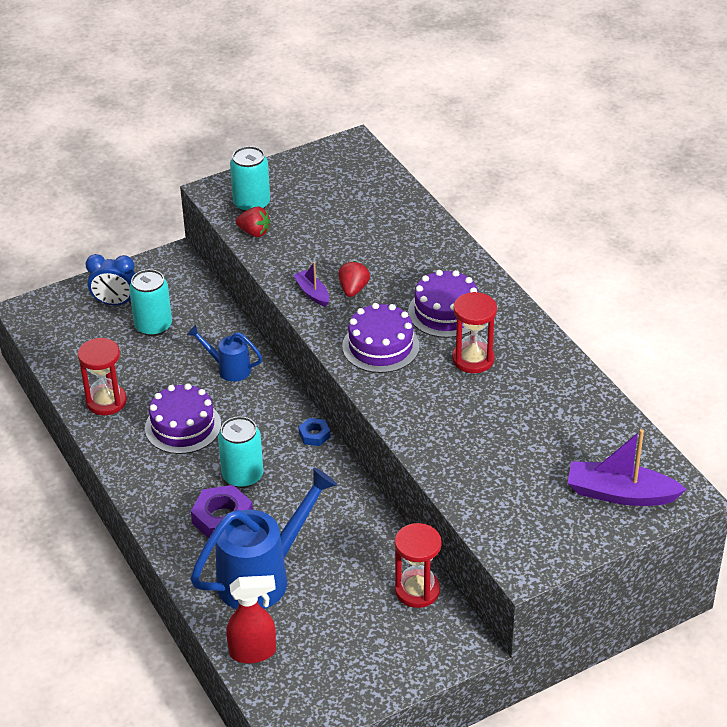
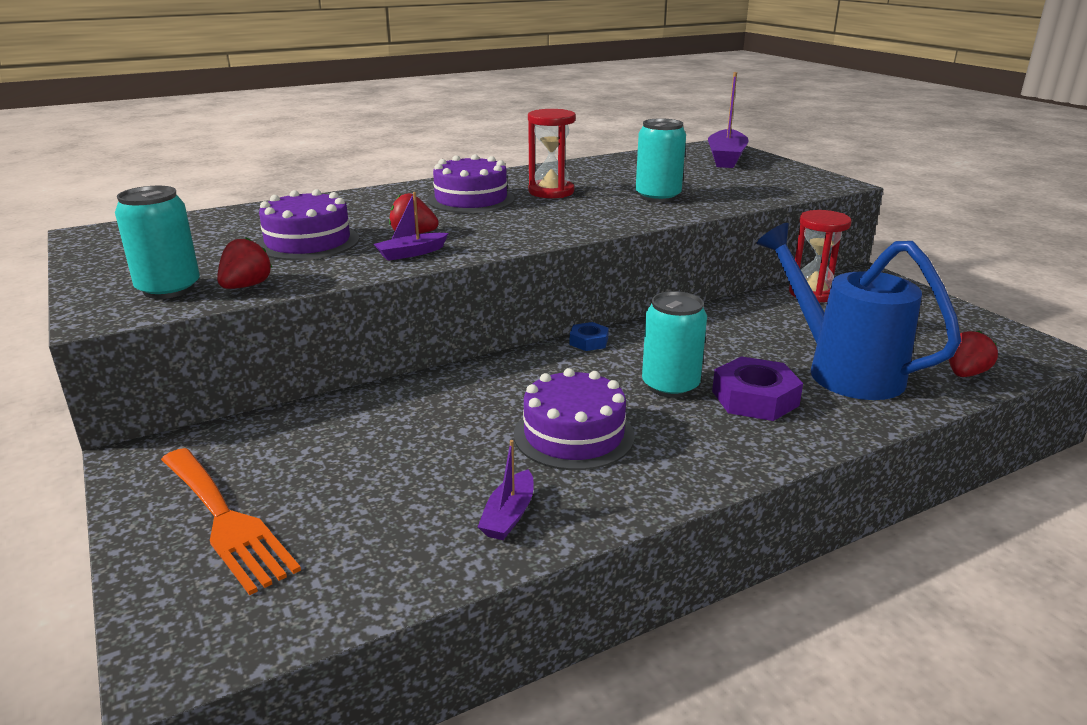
camera: 90 degrees left, 15 degrees down
(106, 401) = (509, 515): red hourglass -> purple boat
(115, 303) = (226, 521): blue clock -> orange fork
(153, 326) = (317, 473): turquoise can -> turquoise can (658, 197)
(229, 369) = (449, 400): blue watering can -> none
(253, 652) = (965, 374): red spray bottle -> red strawberry
(380, 346) = (525, 223): purple cake -> purple cake (308, 242)

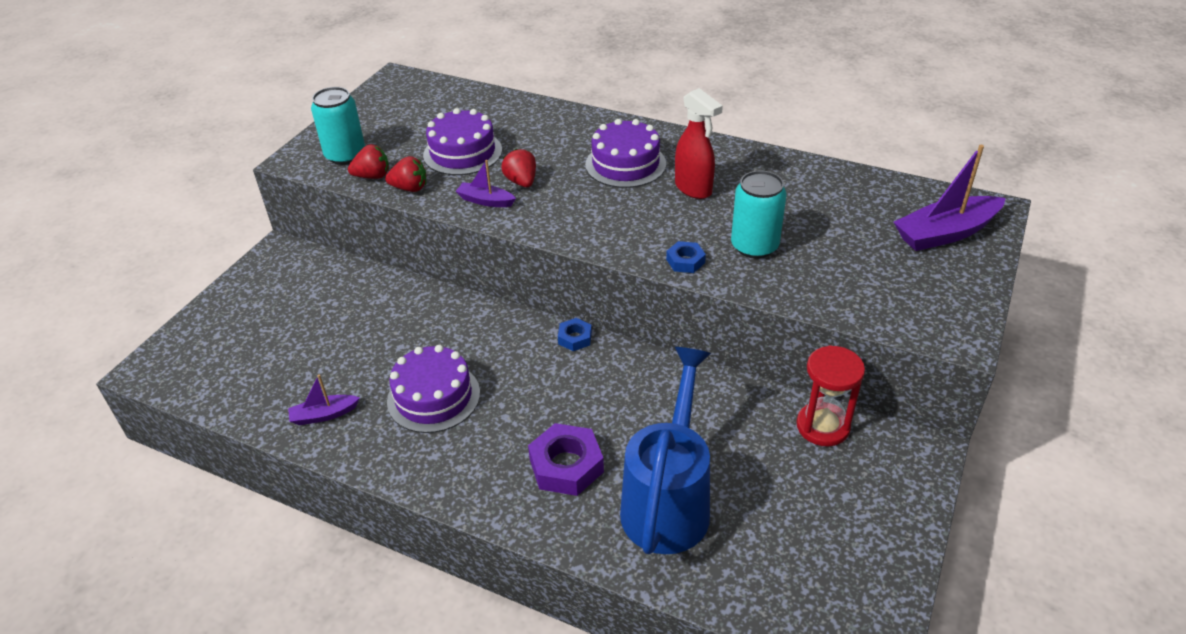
camera: 55 degrees right, 15 degrees up
(226, 521) = (248, 316): orange fork -> none
(551, 192) = (693, 189): red hourglass -> red spray bottle
(641, 217) = (685, 261): none -> blue nut
(670, 386) = (544, 412): turquoise can -> none
(965, 374) = (744, 589): red strawberry -> red strawberry (410, 188)

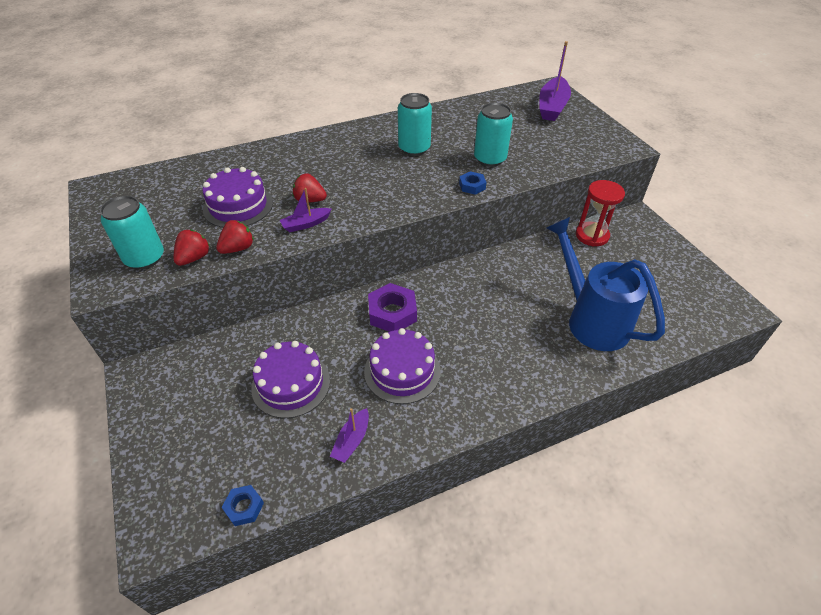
camera: 50 degrees left, 5 degrees up
(566, 466) = (525, 344): purple nut -> purple nut (392, 313)
(575, 338) = (427, 279): blue nut -> blue nut (244, 507)
(625, 164) = (356, 156): purple cake -> purple cake (291, 384)
(693, 189) = (414, 148): red spray bottle -> turquoise can

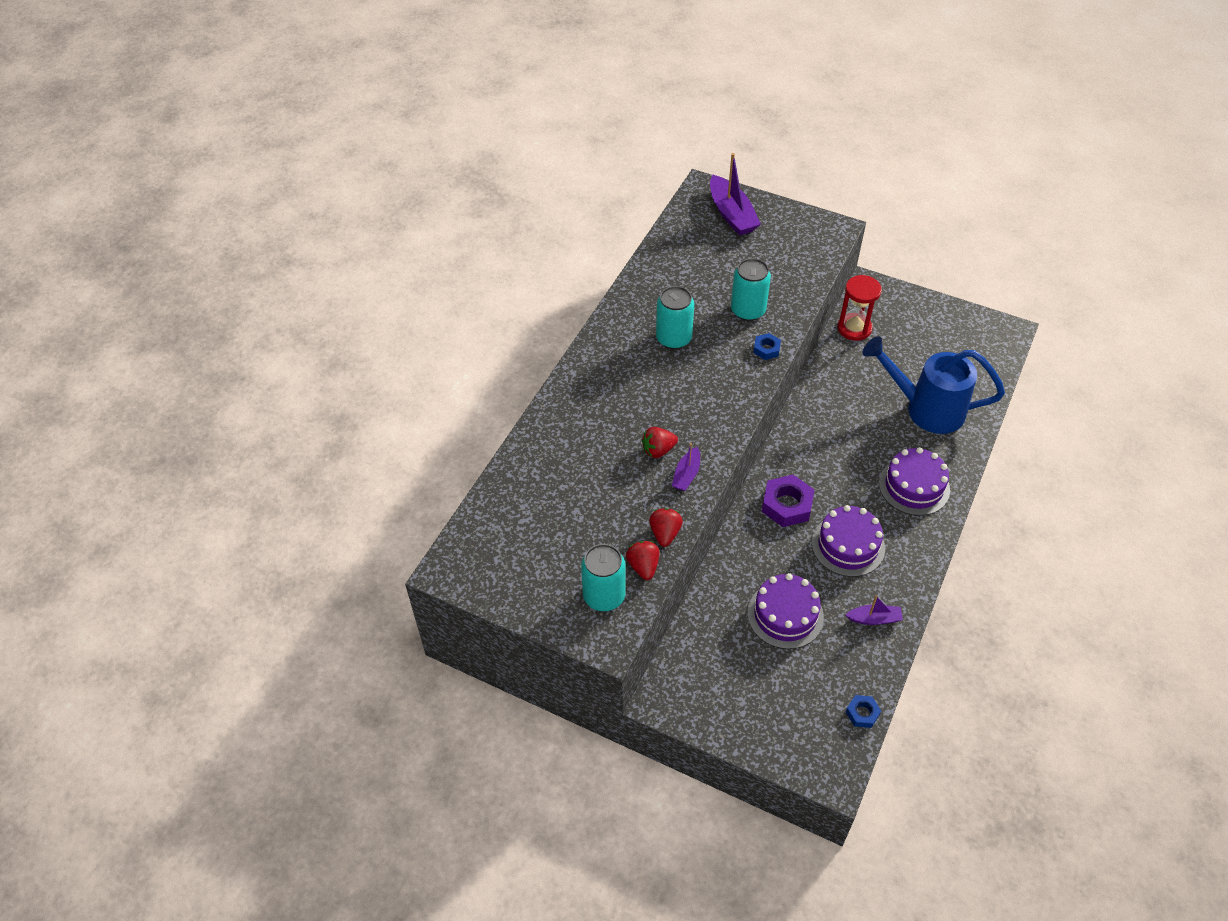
camera: 40 degrees left, 5 degrees up
(238, 206) = (607, 497): purple cake -> purple cake (914, 486)
(352, 440) = (874, 619): purple boat -> purple boat turned 75 degrees counterclockwise

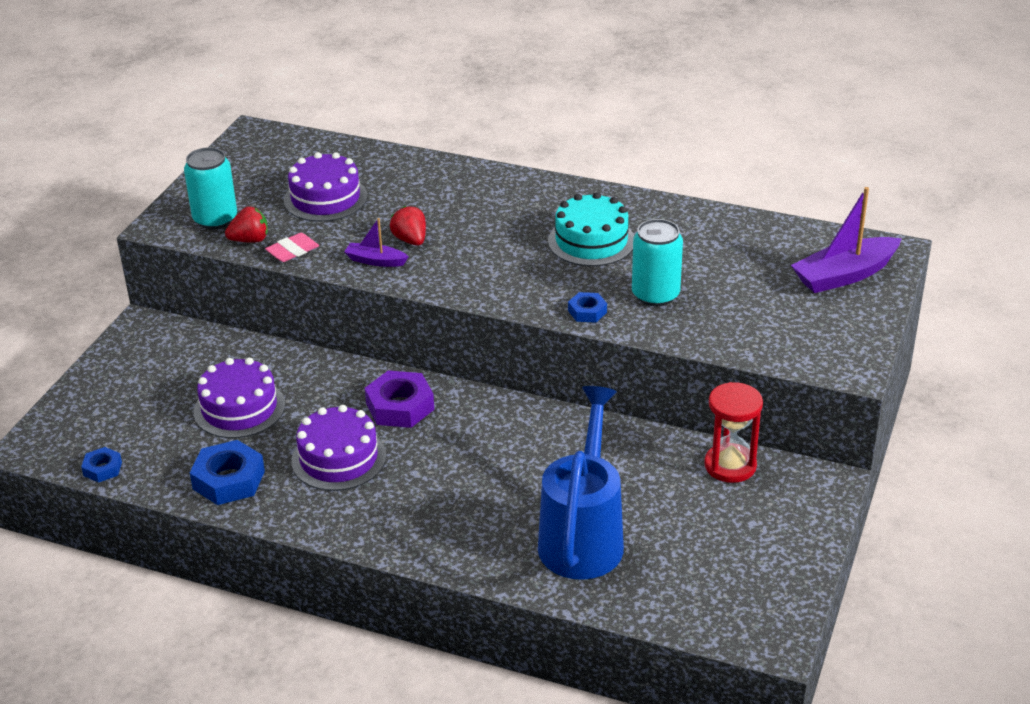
camera: 85 degrees right, 15 degrees down
(665, 533) = (292, 251): red strawberry -> pink eraser
(673, 338) = (591, 241): turquoise can -> turquoise cake
(874, 619) = (228, 480): purple boat -> blue nut
(914, 486) = (438, 520): purple cake -> purple cake (325, 198)

